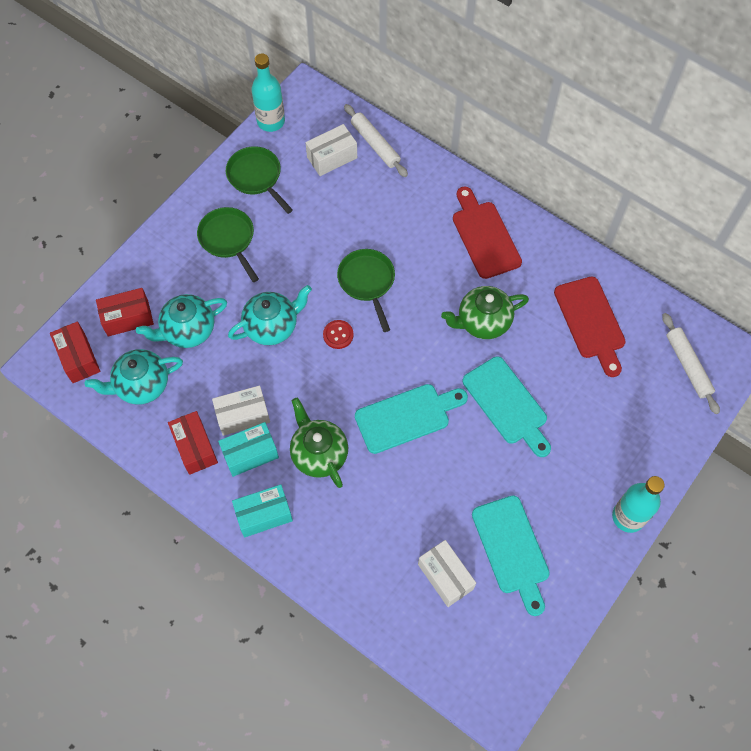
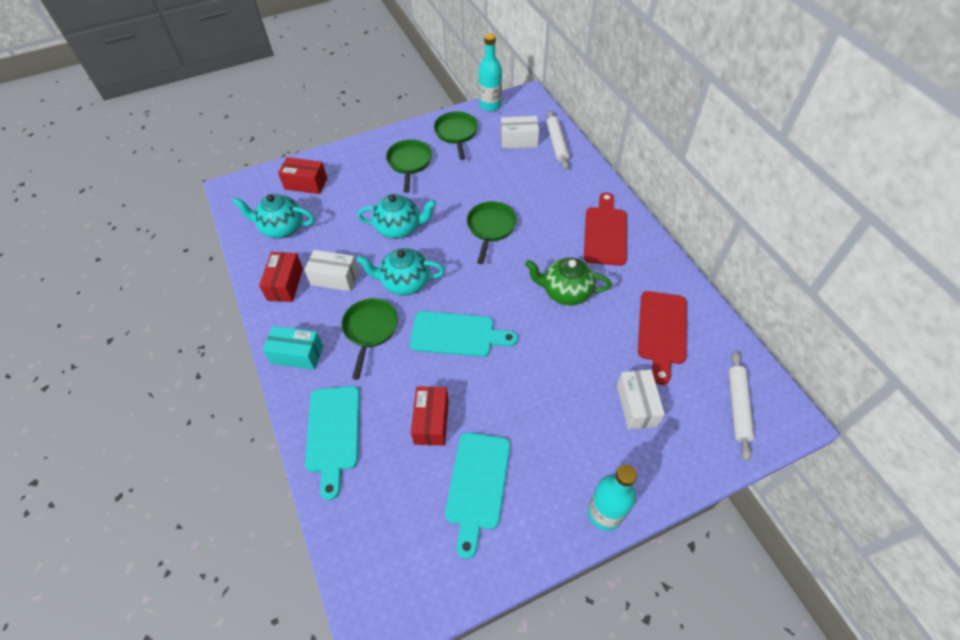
camera: 30 degrees right, 10 degrees down
(79, 358) = (255, 194): red box -> red box (431, 422)
(188, 330) = (339, 207): turquoise teapot -> turquoise teapot (405, 283)
(250, 454) = (320, 306): turquoise box -> none
(319, 453) = (370, 330): green teapot -> green pan
(338, 335) = (444, 254): red button -> none
(445, 576) = (404, 478): white box -> white box (636, 405)
(507, 404) = (548, 363): turquoise cutting board -> turquoise cutting board (333, 433)

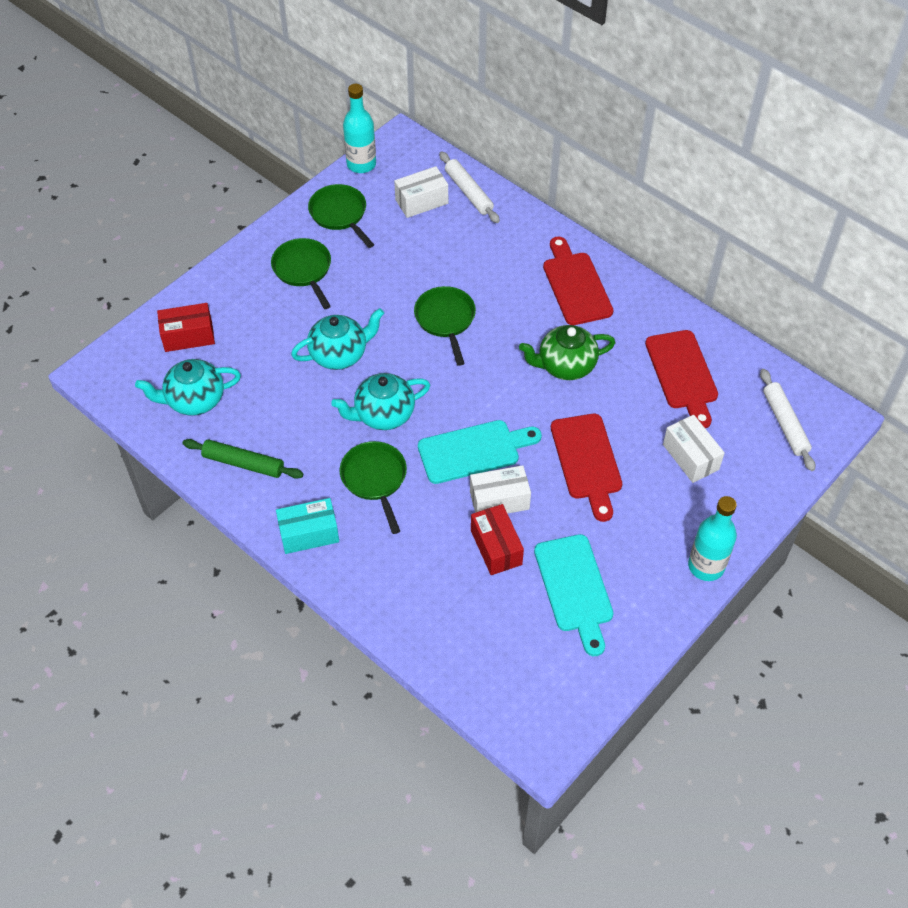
camera: 25 degrees left, 0 degrees up
(285, 284) = (243, 463): red box -> green rolling pin
(333, 433) = (400, 597): turquoise cutting board -> none
(334, 278) = (298, 437): white box -> white box (499, 500)
(544, 376) = (587, 461): none -> red cutting board

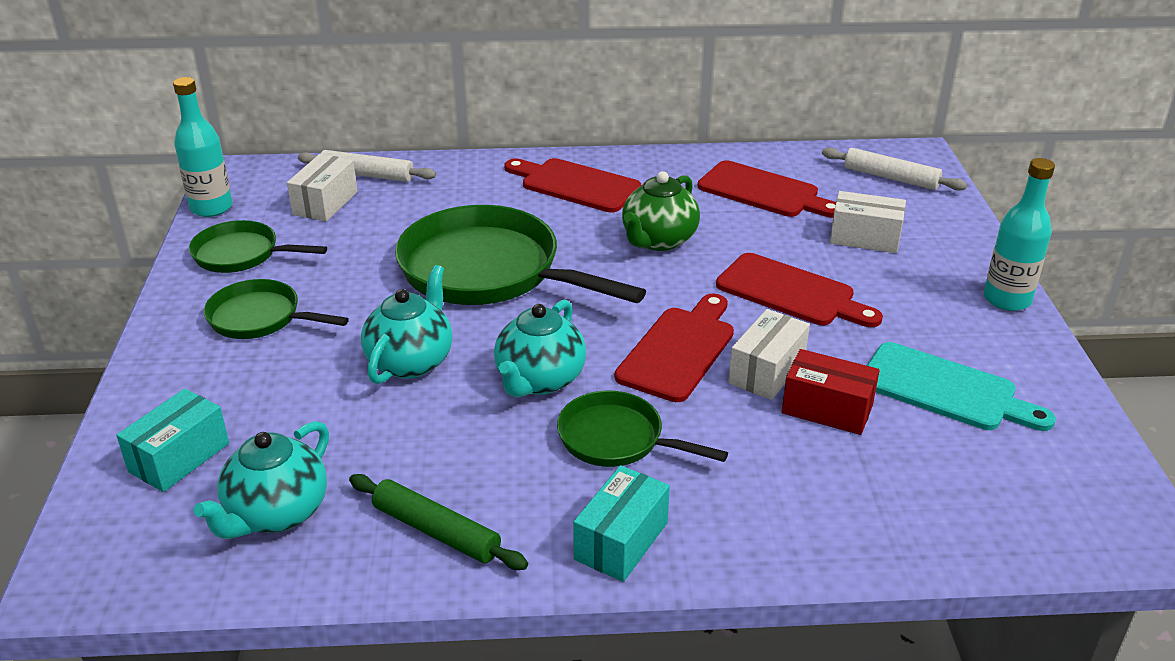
camera: 45 degrees left, 20 degrees down
(188, 336) = (179, 457): red box -> turquoise box
(243, 463) = (436, 531): green rolling pin -> green rolling pin turned 60 degrees clockwise
(446, 320) = (488, 271): green pan -> green pan, size x1.86
(474, 451) = (679, 350): turquoise cutting board -> red cutting board

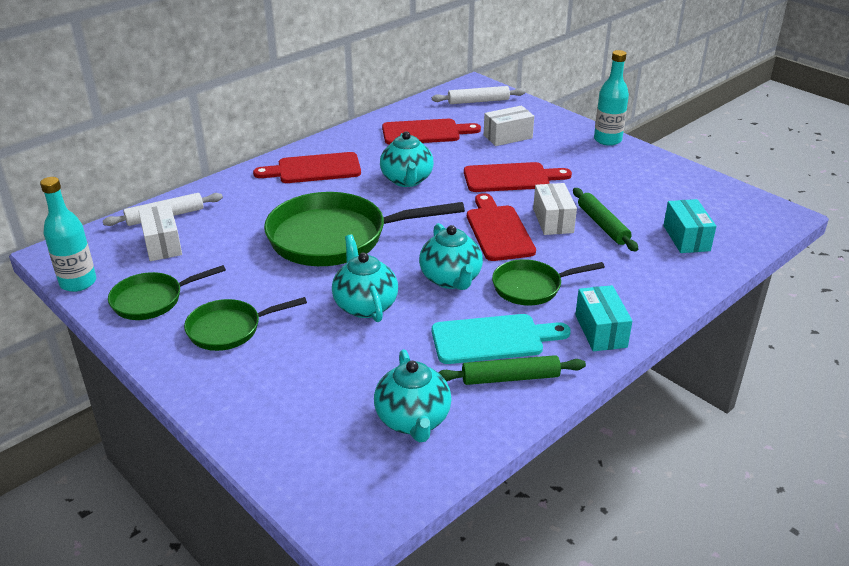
camera: 40 degrees left, 0 degrees up
(179, 457) = (306, 428): turquoise box -> turquoise box (686, 238)
(658, 240) = (407, 180): green teapot -> turquoise teapot
(827, 409) = (602, 225): red box -> green rolling pin
(945, 389) = (637, 192): turquoise cutting board -> turquoise cutting board (493, 339)

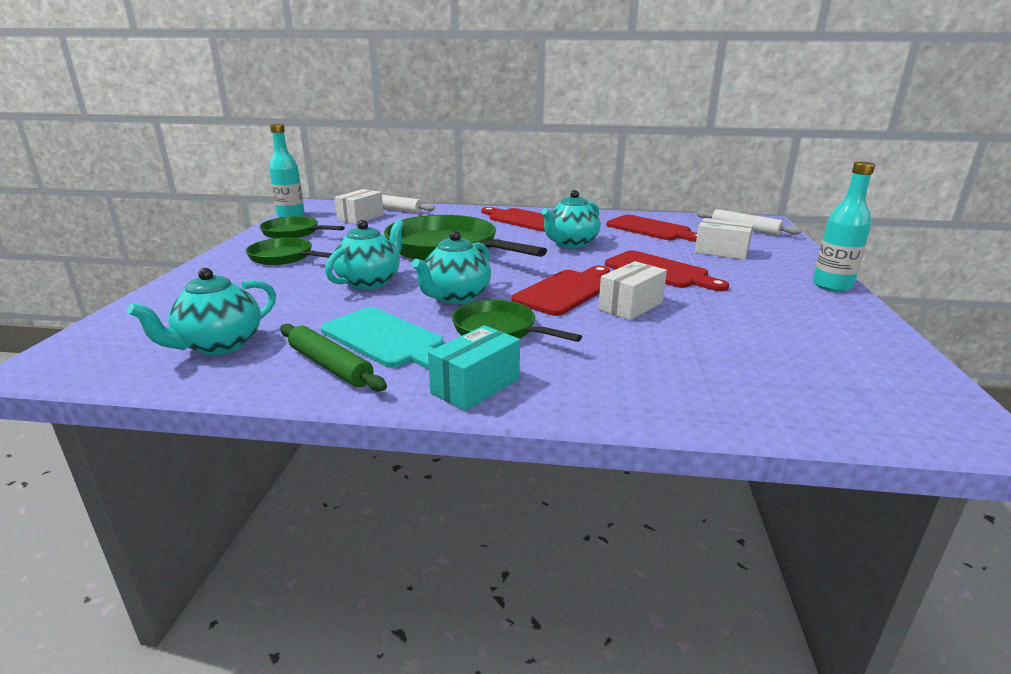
camera: 50 degrees right, 10 degrees down
(602, 225) = (674, 328): green rolling pin -> none
(686, 238) = (754, 379): turquoise box -> none

